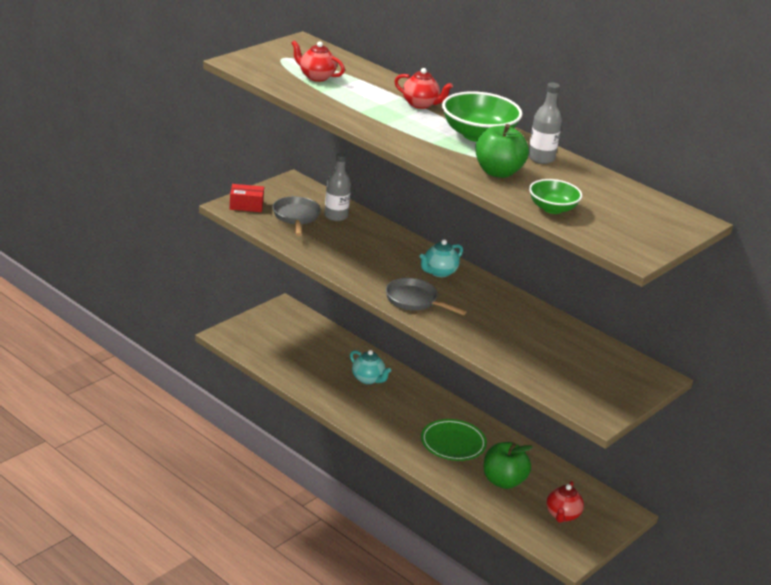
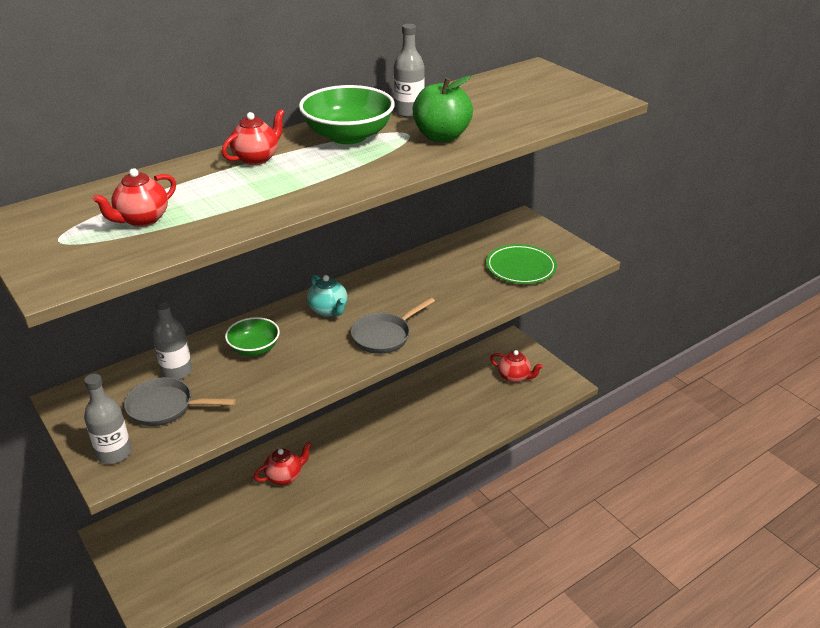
camera: 75 degrees left, 5 degrees up
(246, 205) = (114, 453): red box -> grey bottle
(368, 379) = (285, 476): turquoise teapot -> red teapot
(453, 443) = (406, 428): green plate -> green plate (520, 268)
(503, 481) = (466, 404): green apple -> none
(552, 208) = (522, 121): green bowl -> green bowl (254, 348)

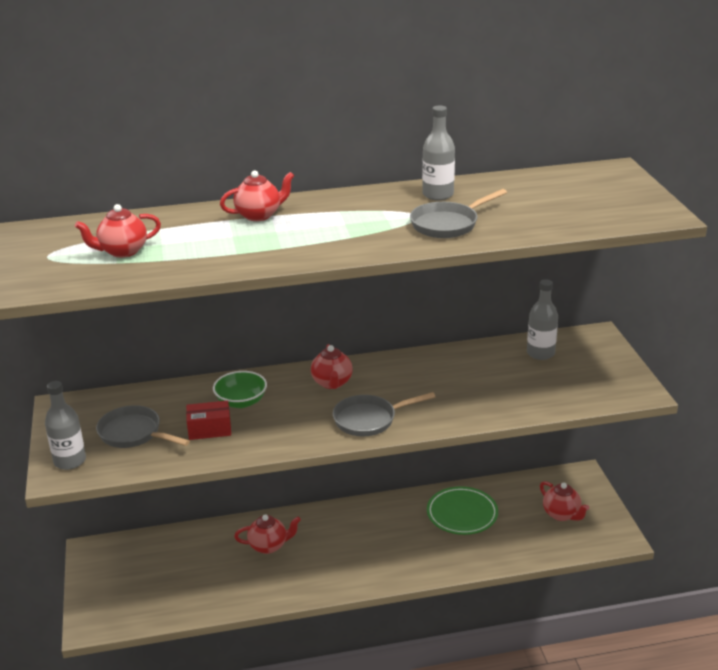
camera: 25 degrees right, 5 degrees down
(177, 371) = (162, 405): grey bottle -> grey bottle (540, 353)
(240, 383) = (209, 429): none -> red box
(328, 310) = (332, 383): turquoise teapot -> red teapot
(348, 136) = (359, 208): green bowl -> none
(441, 137) = (448, 224): green apple -> grey pan
(520, 268) = (557, 385): green plate -> green plate (462, 514)

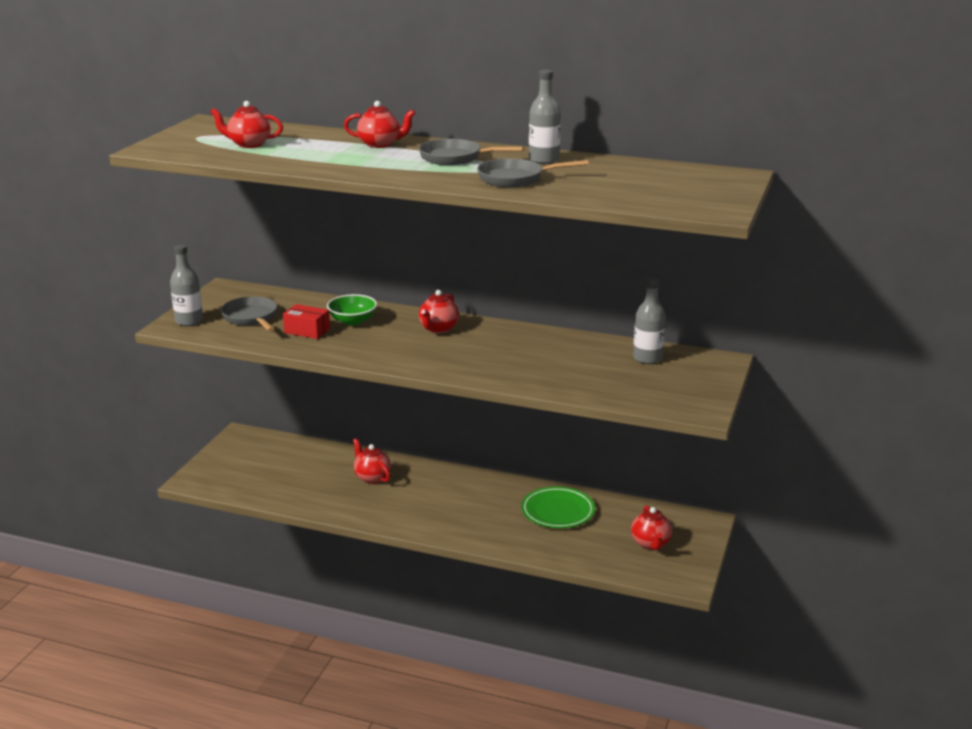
camera: 30 degrees right, 5 degrees down
(269, 546) = (372, 477): red teapot -> red teapot turned 150 degrees counterclockwise
(369, 420) = (434, 360): grey pan -> grey pan (455, 158)

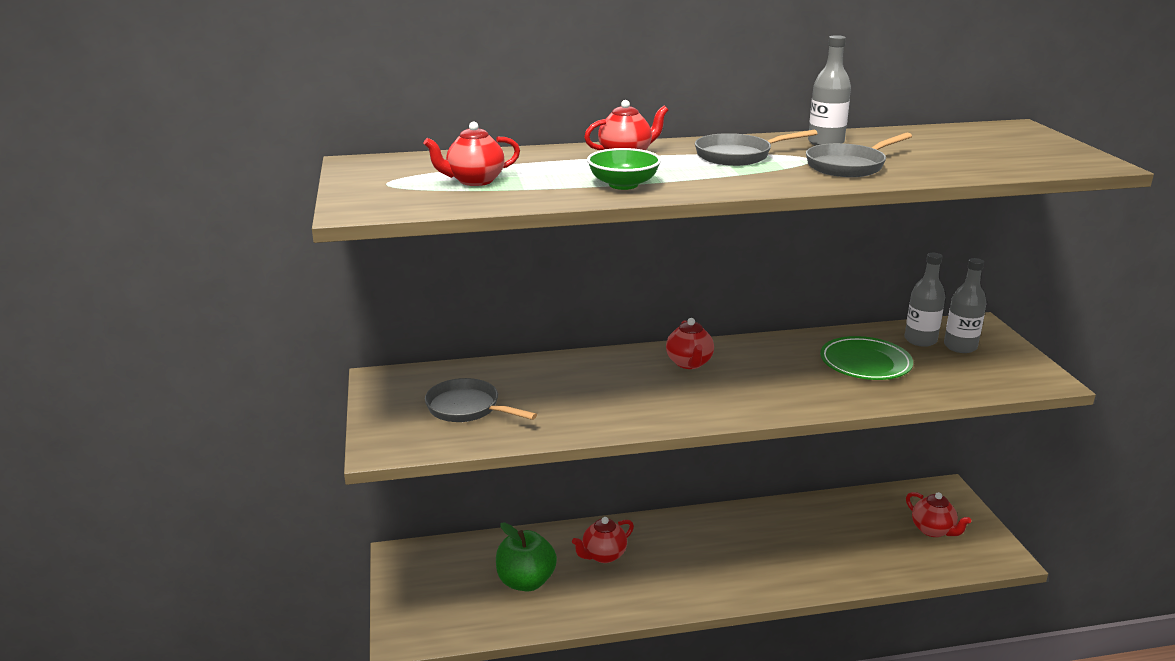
camera: 30 degrees left, 0 degrees up
(189, 321) = (395, 434): grey bottle -> grey bottle (960, 347)
(302, 475) = (526, 581): none -> green apple
(307, 331) = (555, 406): red box -> none
(352, 321) = (588, 379): green bowl -> green bowl (623, 185)
(372, 477) = (603, 555): red teapot -> red teapot turned 60 degrees counterclockwise
(557, 511) = (819, 527): green plate -> green plate (865, 363)

